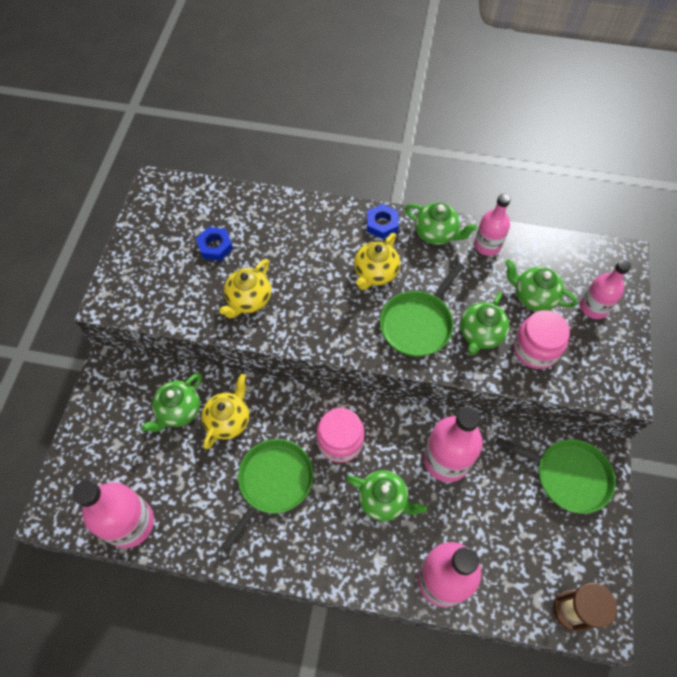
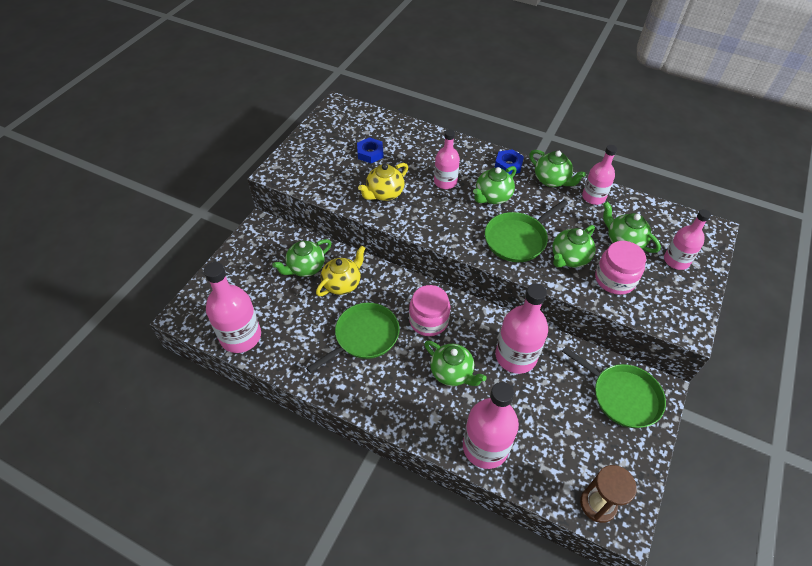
camera: 15 degrees right, 10 degrees down
(315, 266) = (445, 182): none -> pink bottle
(375, 273) = (492, 197): yellow teapot -> green teapot

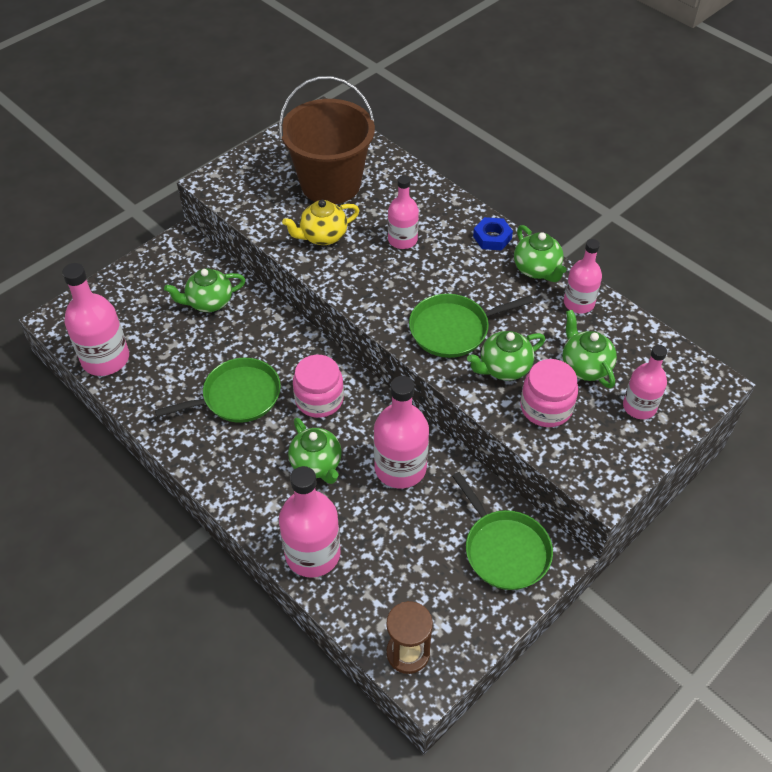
camera: 20 degrees right, 0 degrees up
(342, 284) = (241, 331): yellow teapot -> none
(370, 153) = (330, 184): blue nut -> brown bucket
(492, 197) = (450, 272): green teapot -> none

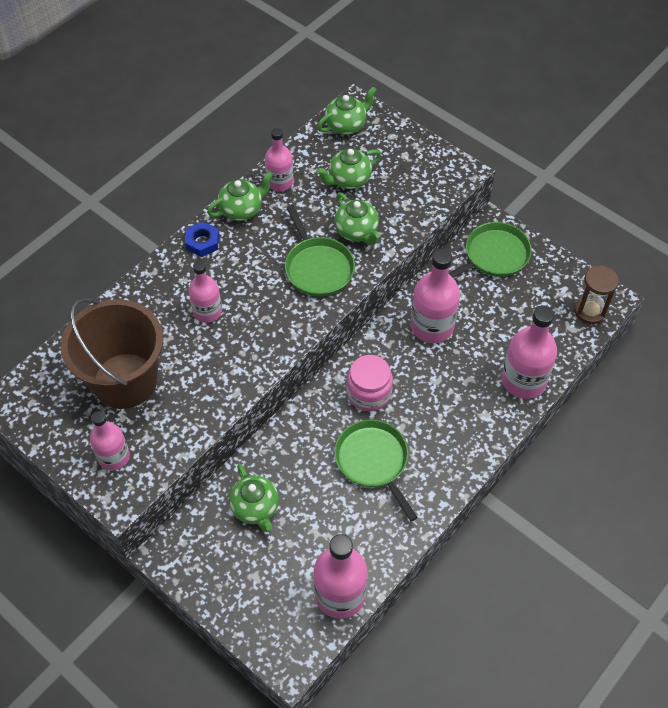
camera: 95 degrees left, 5 degrees up
(316, 464) = (438, 387): green teapot -> green teapot (346, 125)
(323, 236) = (204, 379): yellow teapot -> none
(546, 407) = (393, 204): pink jar -> none
(639, 406) = (384, 149): pink bottle -> pink bottle (114, 457)

